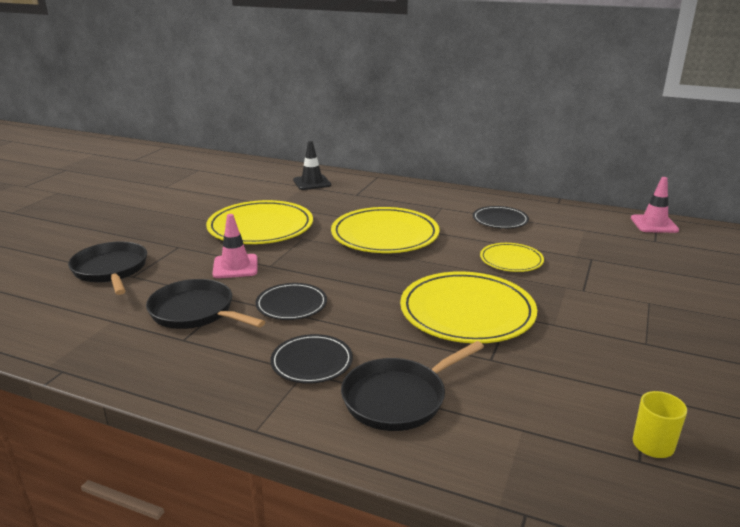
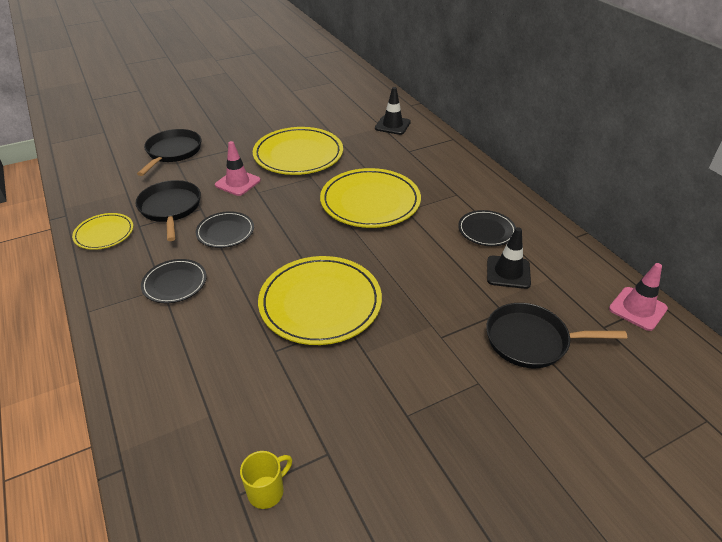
camera: 40 degrees right, 15 degrees up
(398, 398) = (179, 341): black pan -> black pan (531, 340)
(511, 260) = (429, 275): yellow plate -> yellow plate (104, 233)
(555, 237) = (508, 272): none -> black traffic cone

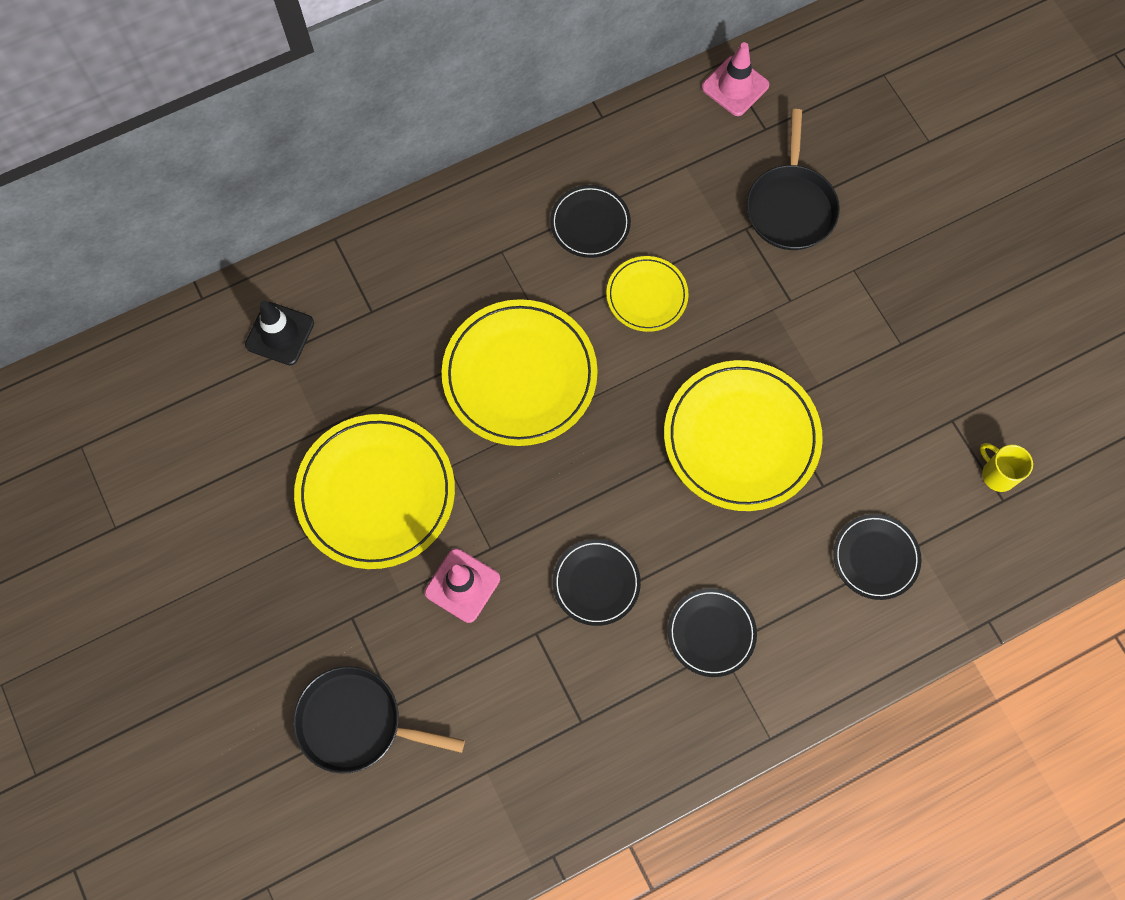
camera: 90 degrees left, 30 degrees up
(104, 233) = (602, 772): yellow plate -> yellow plate (647, 295)
(170, 208) = (535, 682): black pan -> none
(205, 383) = (875, 558): none -> black plate
(508, 272) = (676, 211): black traffic cone -> none

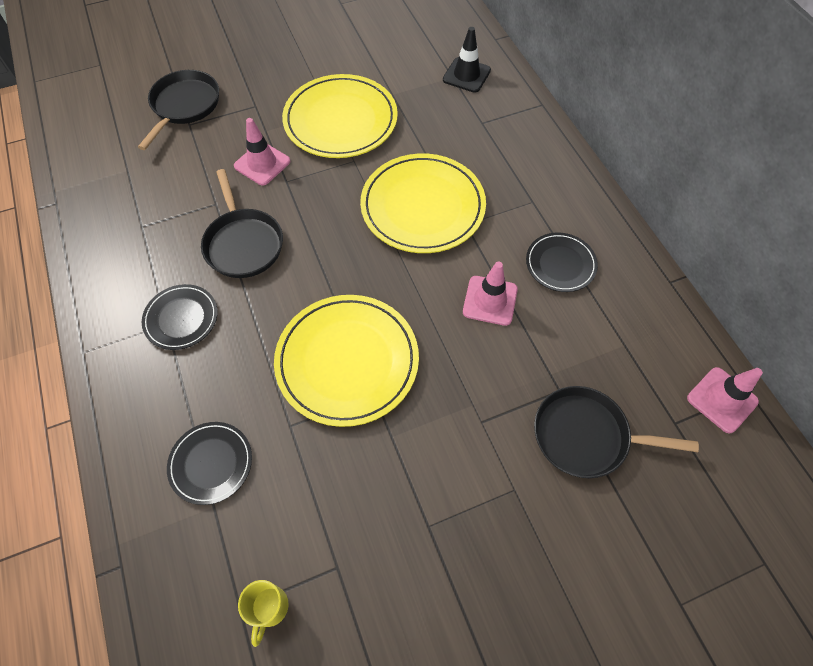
camera: 95 degrees right, 10 degrees down
(596, 583) = (243, 243): black plate -> black pan
(647, 295) = (490, 300): yellow plate -> pink traffic cone
(997, 474) = (269, 608): yellow mug -> yellow mug turned 135 degrees clockwise

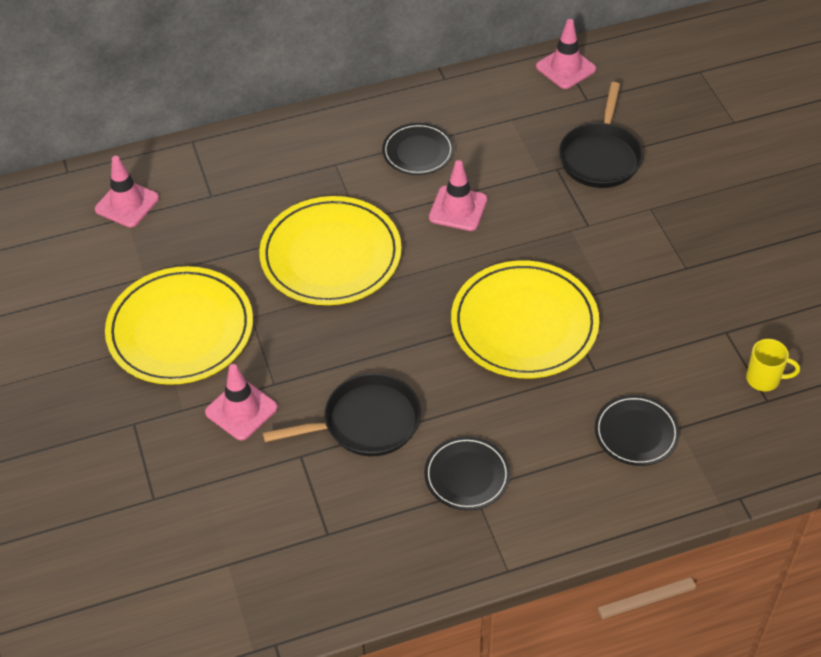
camera: 85 degrees left, 10 degrees down
(184, 106) = (116, 508): black pan -> none
(466, 75) = (127, 204): black traffic cone -> pink traffic cone

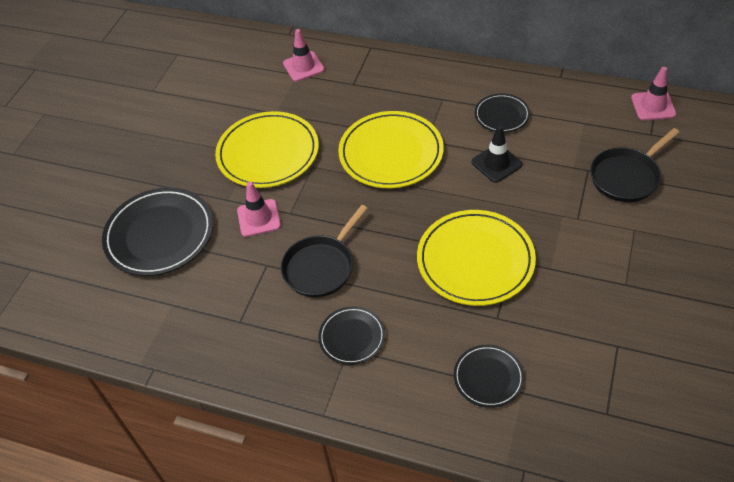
camera: 40 degrees right, 0 degrees up
(133, 497) = (159, 234): none -> black plate
(366, 422) = (321, 267): black pan -> black pan turned 105 degrees clockwise
(458, 209) = (496, 163): pink traffic cone -> black traffic cone
(764, 379) = (618, 396): yellow mug -> none

